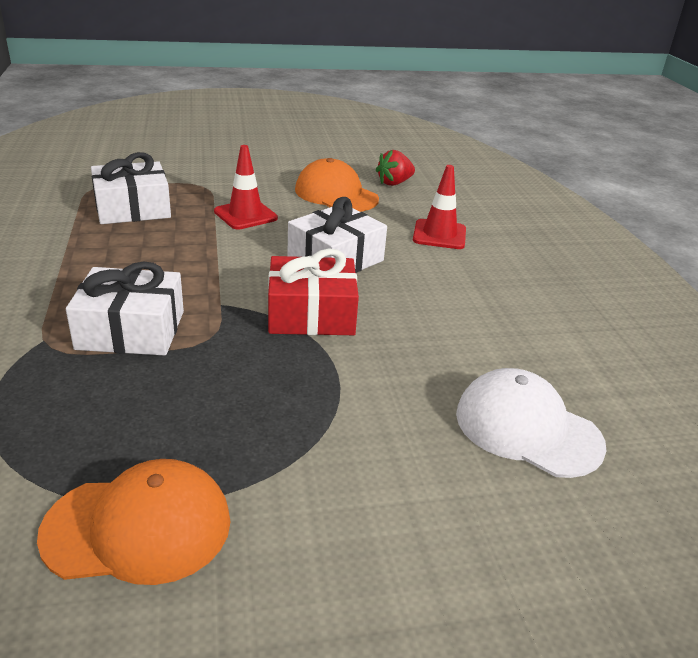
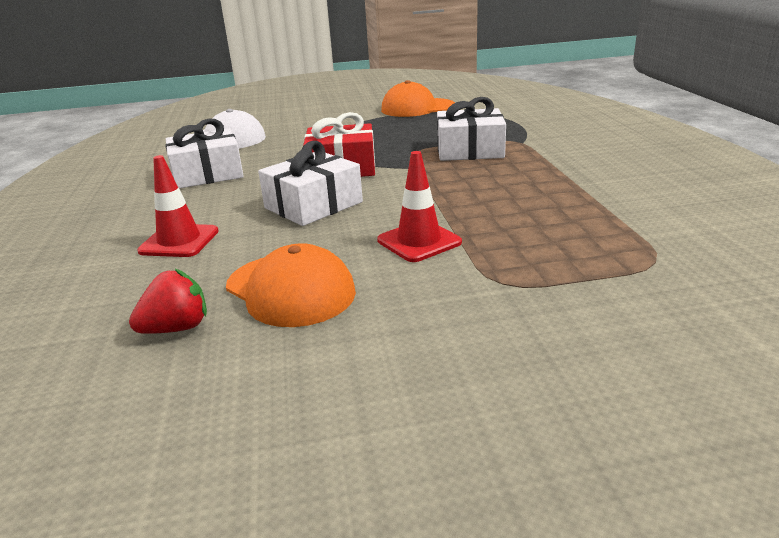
camera: 175 degrees left, 5 degrees down
(132, 208) = (566, 235): white gift -> white gift (207, 174)

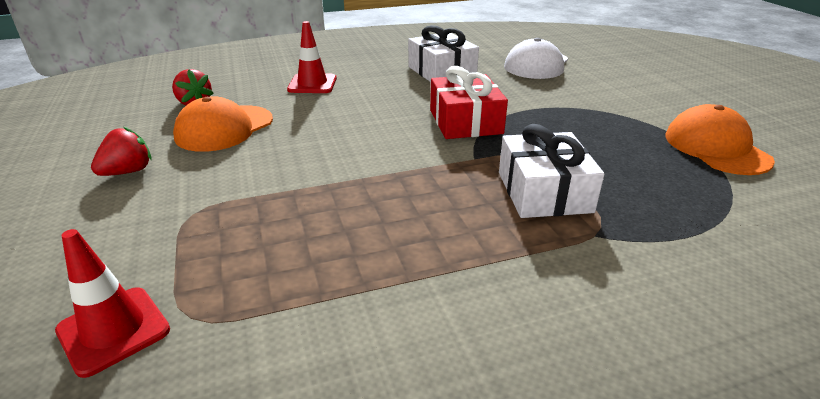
camera: 80 degrees right, 5 degrees up
(313, 205) = (371, 119): white gift -> none
(397, 346) = (128, 172): none -> red strawberry
(419, 241) = (285, 171): red traffic cone -> red traffic cone (113, 330)

